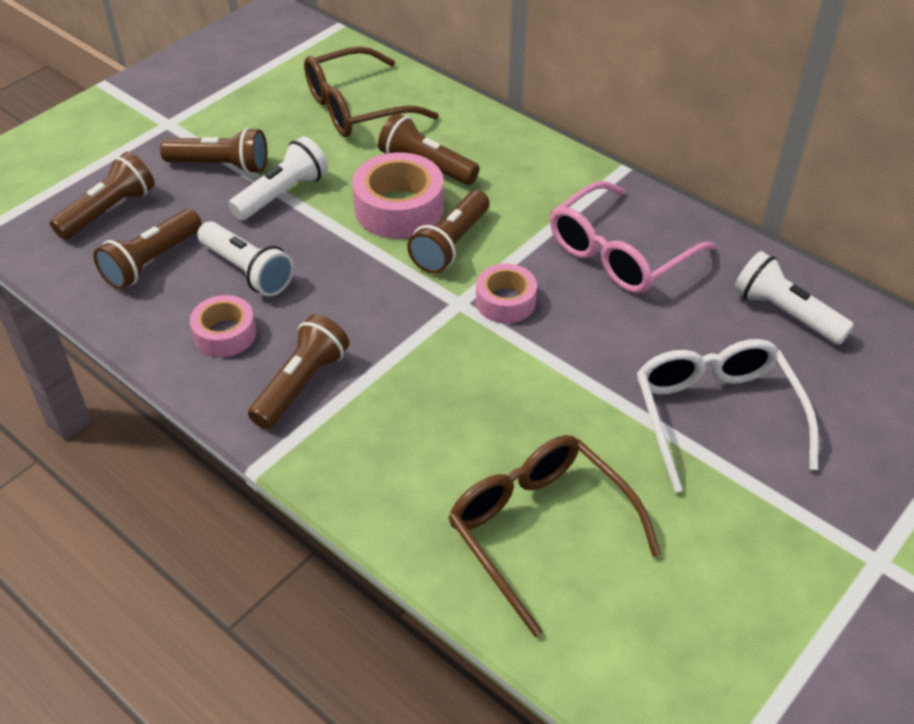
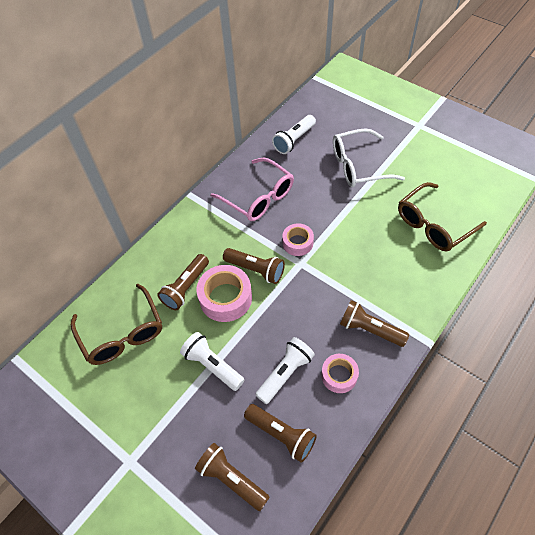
camera: 90 degrees left, 10 degrees up
(221, 165) = (182, 411): brown flashlight -> none

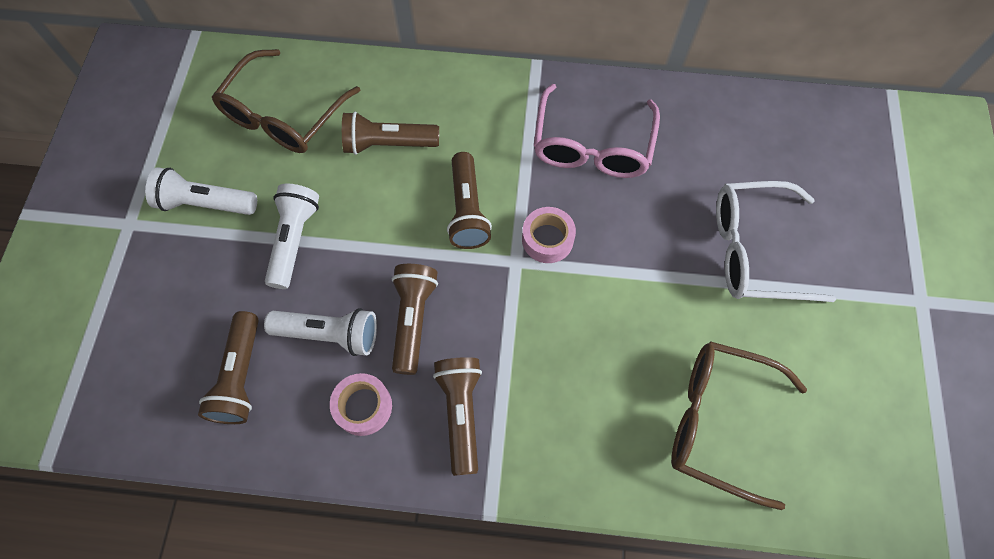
camera: 55 degrees right, 10 degrees up
(225, 298) = (400, 199): pink tape -> none
(231, 479) = (156, 348): brown flashlight -> brown flashlight (413, 320)
(294, 140) = (734, 133): white flashlight -> white flashlight (206, 203)
(359, 166) = (756, 250): white glasses -> white glasses turned 45 degrees counterclockwise

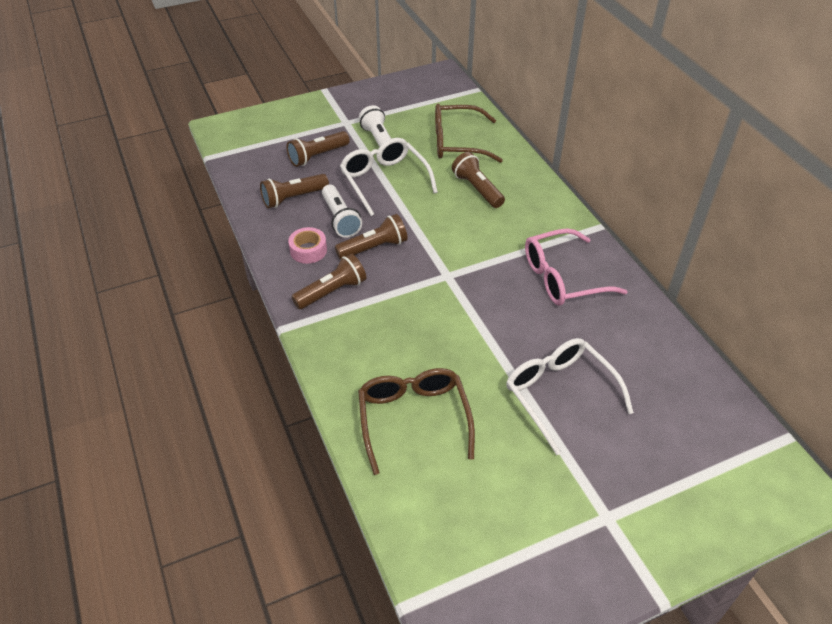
camera: 60 degrees right, 20 degrees down
(294, 240) = (385, 181): white flashlight -> white glasses
(467, 210) = (463, 240): brown flashlight -> brown flashlight (317, 156)
(547, 239) = (475, 283): pink tape -> none

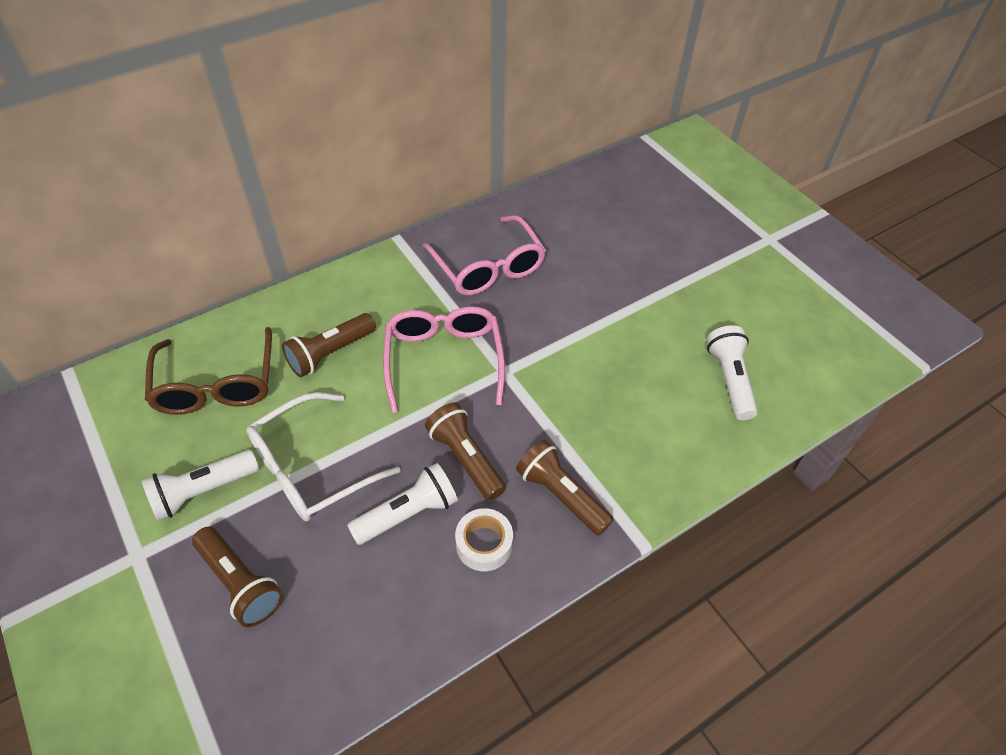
camera: 100 degrees left, 5 degrees up
(293, 198) = (360, 597): brown flashlight -> none
(308, 250) = (484, 544): pink tape -> white tape
(414, 420) = (729, 380): brown glasses -> white flashlight
(462, 244) = (444, 361): none -> pink glasses
(560, 395) = (653, 268): white glasses -> none

